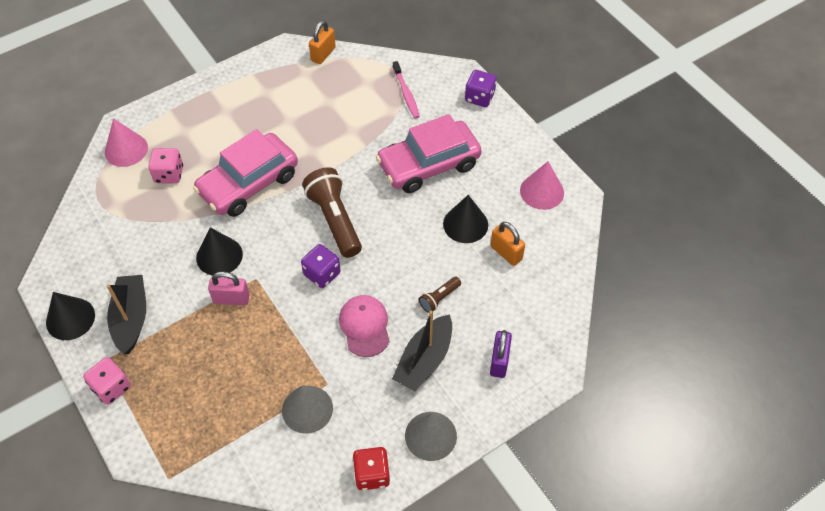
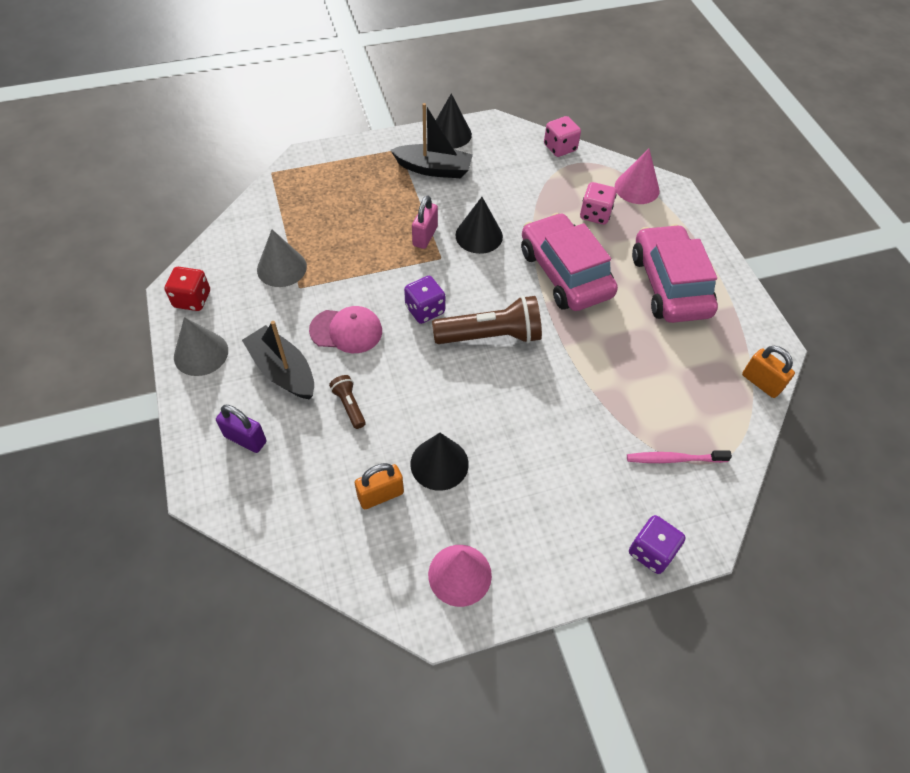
camera: 105 degrees right, 0 degrees up
(111, 387) = (371, 150): pink dice -> pink dice (560, 148)
(429, 165) = (544, 450): pink car -> pink car (669, 285)

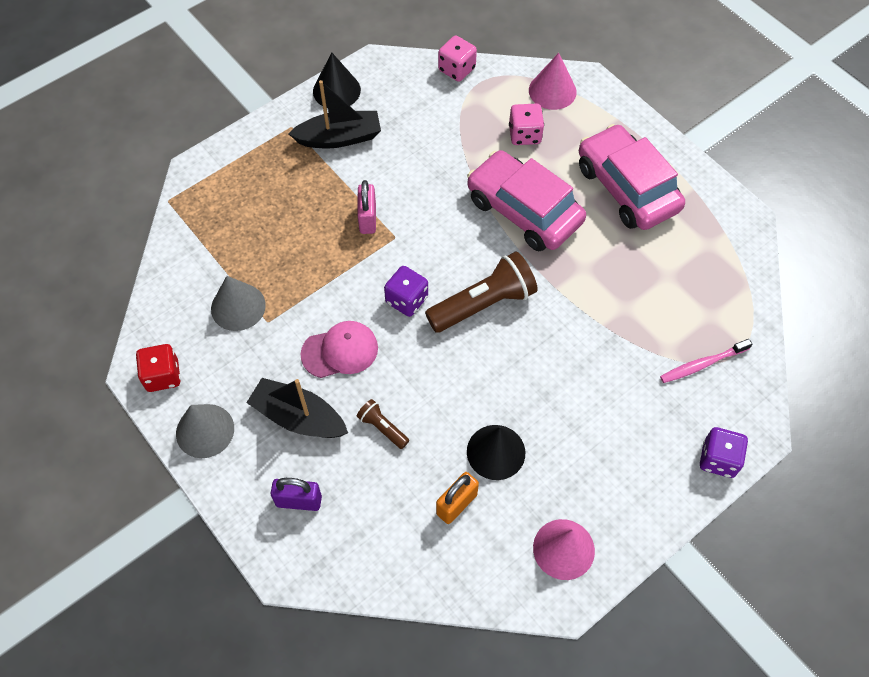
camera: 20 degrees left, 5 degrees up
(479, 235) = (421, 199): black cone -> none
(761, 383) = (748, 259): orange padlock -> none

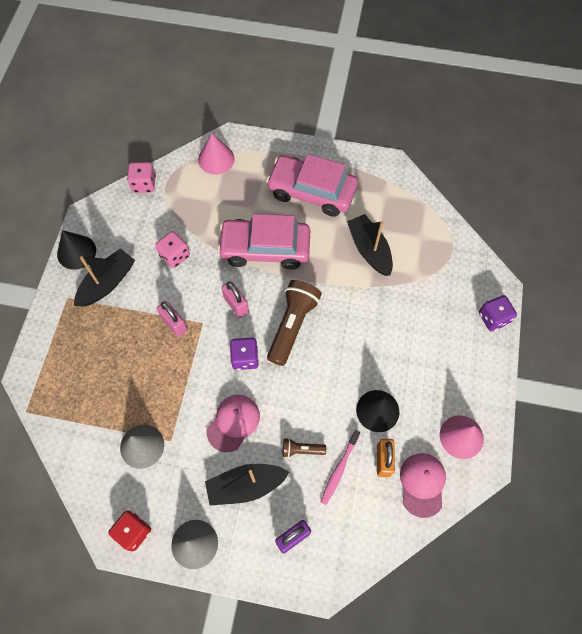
camera: 40 degrees left, 5 degrees up
(444, 243) = (236, 305): none -> pink padlock
(475, 560) = (422, 484): none -> pink cap
(524, 135) = (224, 199): pink dice -> pink dice (175, 255)
(637, 288) = (369, 250): none -> black boat
(702, 364) = (440, 269): pink toothbrush -> pink toothbrush (339, 469)

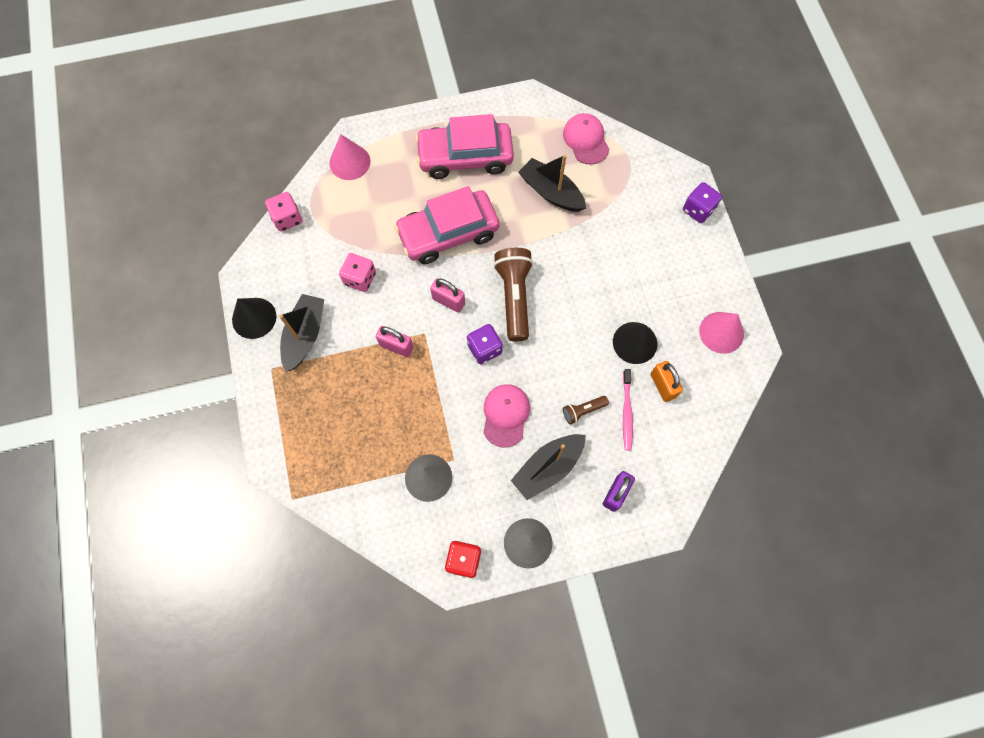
camera: 25 degrees left, 5 degrees up
(422, 484) = (707, 391): pink cap -> pink cap (586, 140)

